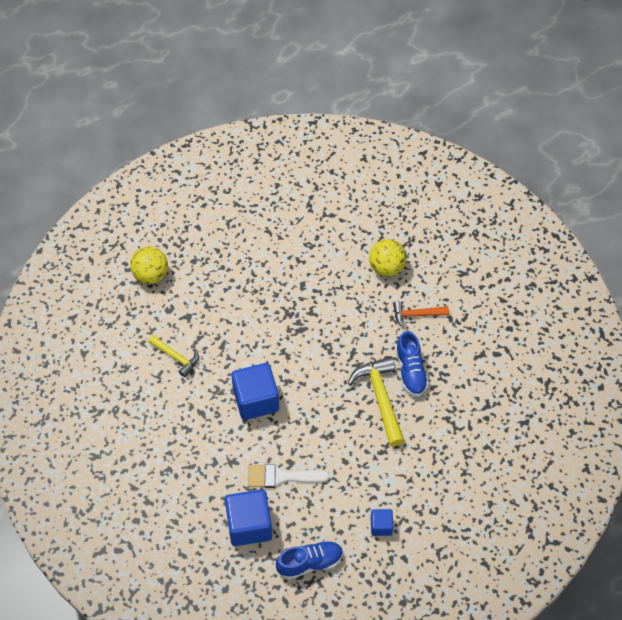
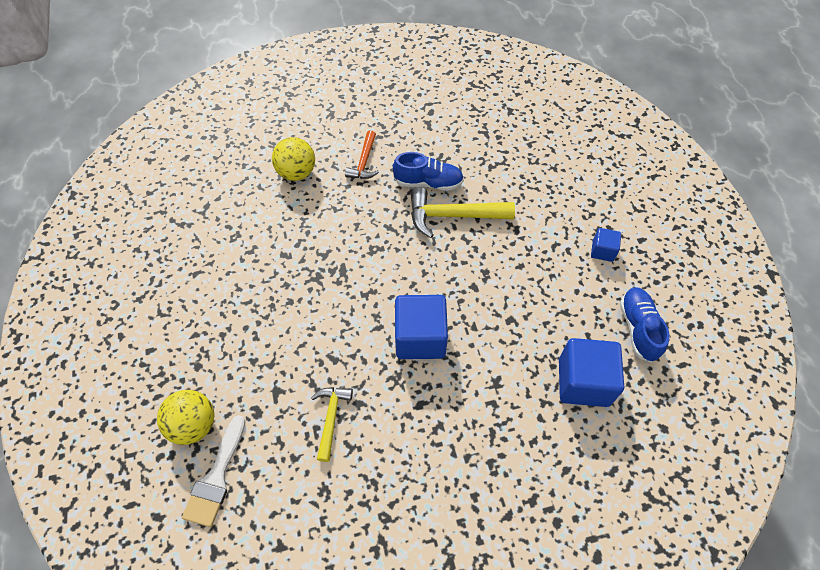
camera: 75 degrees left, 0 degrees up
(176, 357) = (331, 418): yellow hammer -> yellow hammer turned 45 degrees counterclockwise
(281, 477) = (527, 333): white brush -> white brush (216, 478)

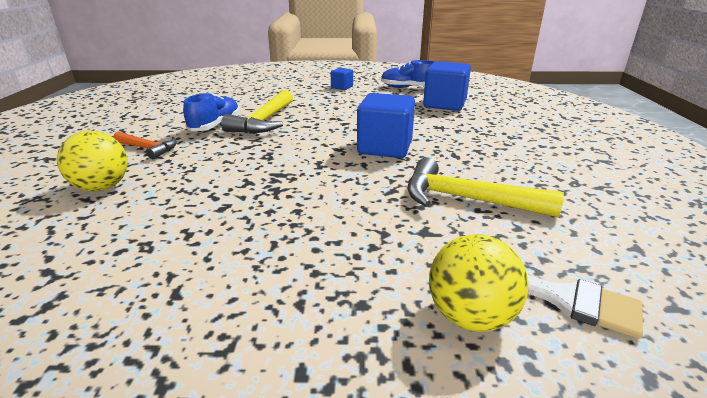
camera: 75 degrees left, 30 degrees down
(331, 418) = (466, 199): yellow hammer -> yellow hammer, size x1.65

